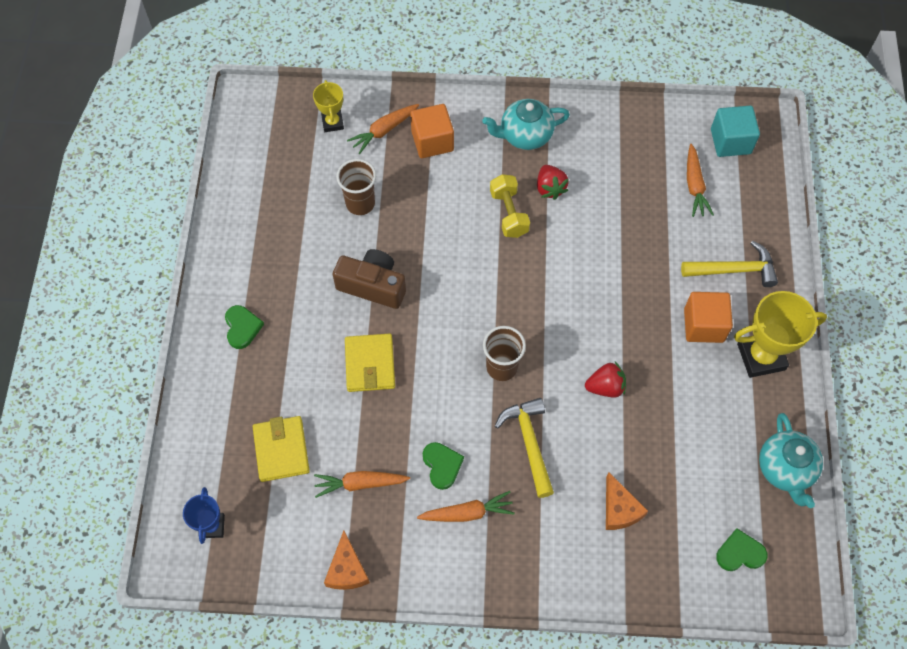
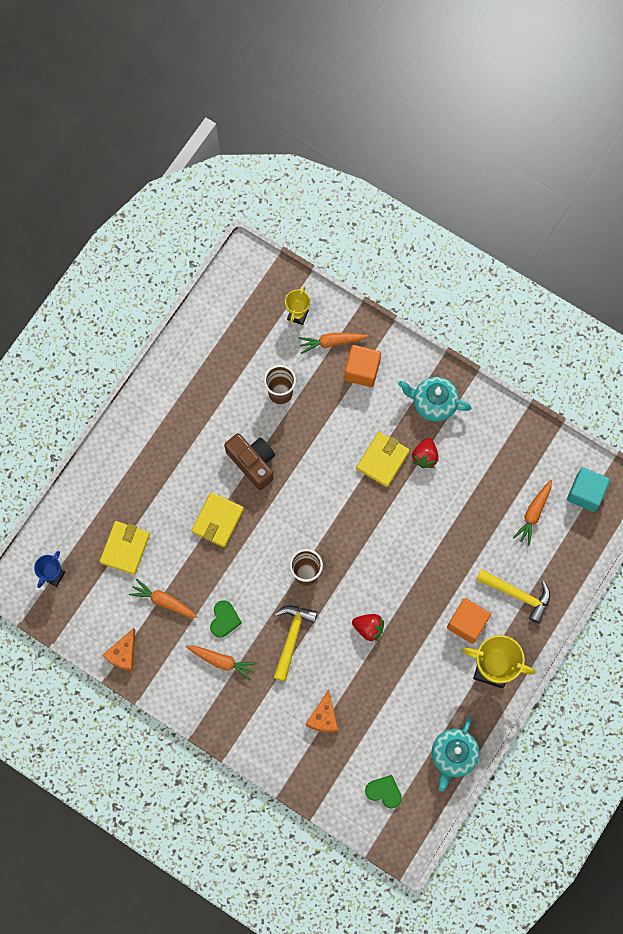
camera: 30 degrees right, 10 degrees up
(242, 327) = (146, 444): green heart -> none
(509, 213) = (382, 460): yellow dumbbell -> yellow wallet

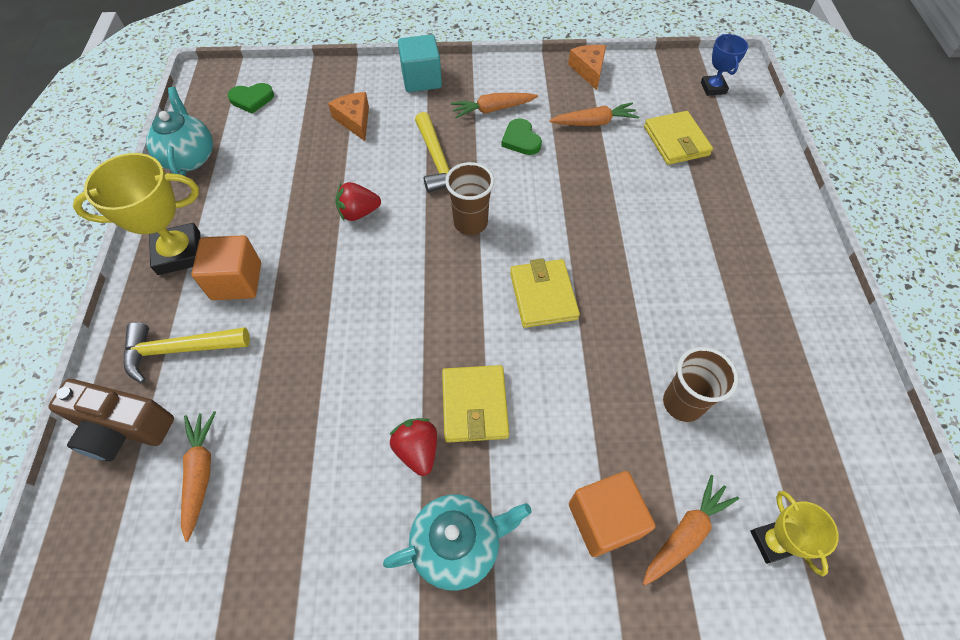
camera: 145 degrees right, 15 degrees down
(217, 520) = (613, 215): yellow wallet -> yellow wallet (543, 295)
(252, 462) = (633, 296): brown camera -> brown camera (123, 428)
(585, 493) = (119, 564): turquoise cube -> turquoise cube (421, 79)

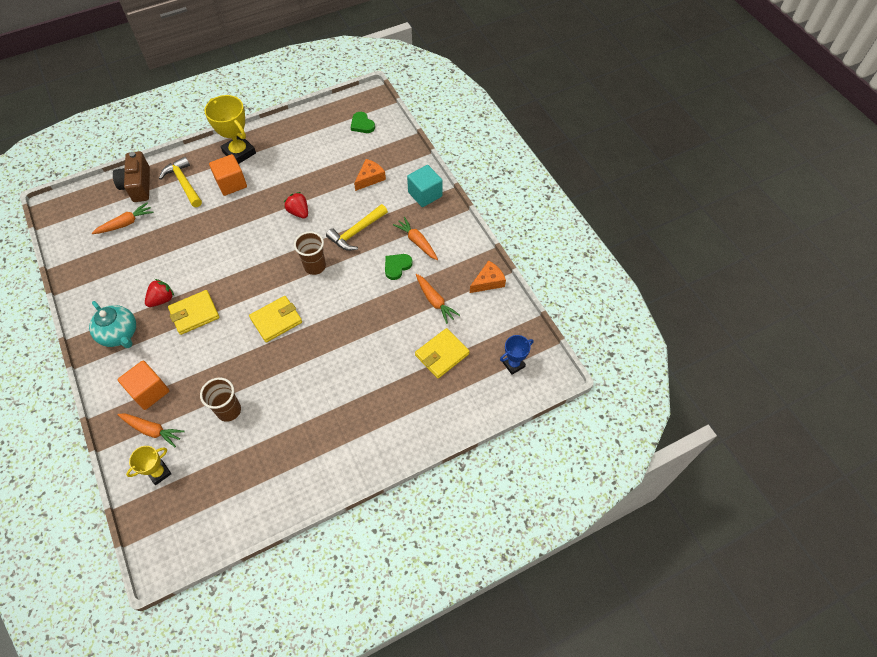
camera: 65 degrees right, 0 degrees up
(189, 157) = (304, 122): turquoise teapot -> none

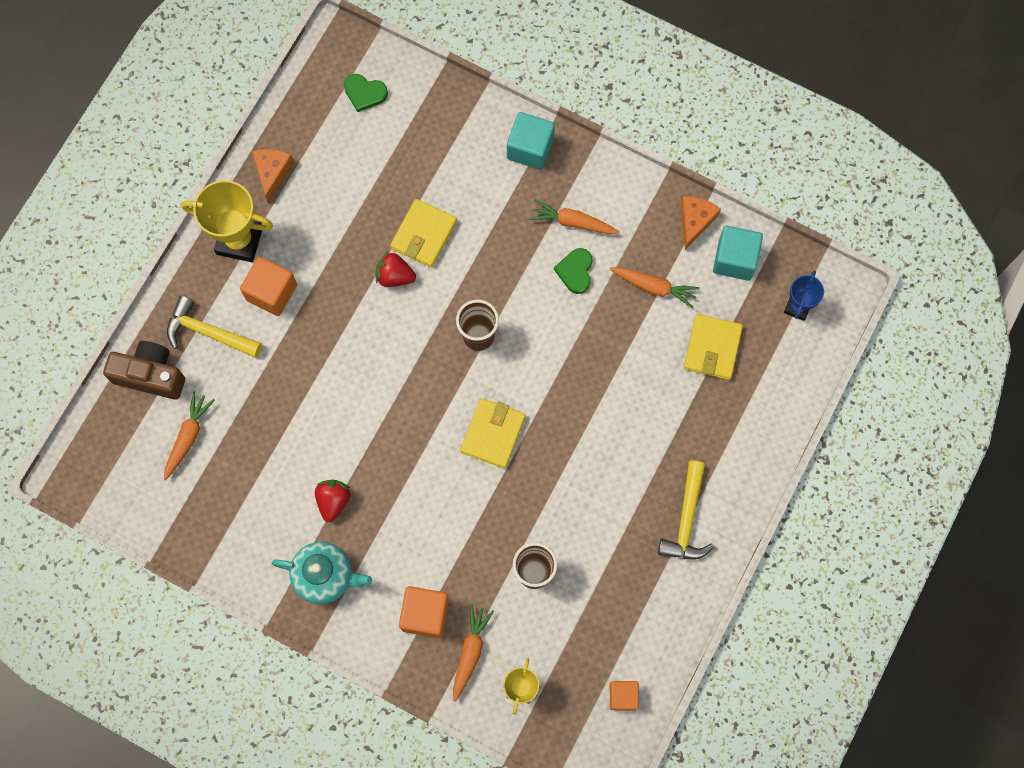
camera: 35 degrees left, 15 degrees up
(138, 185) = (150, 375): brown camera -> brown camera turned 150 degrees clockwise
(152, 430) = (470, 652): orange carrot -> orange carrot turned 60 degrees counterclockwise
(194, 314) = (389, 491): yellow wallet -> yellow wallet (423, 235)
(212, 523) = (623, 696): none -> orange cube
(356, 232) = (489, 257): yellow hammer -> yellow hammer (686, 520)
(370, 178) = (443, 169): orange cheese -> orange cheese (272, 172)
(495, 315) = (734, 259): none -> turquoise cube

